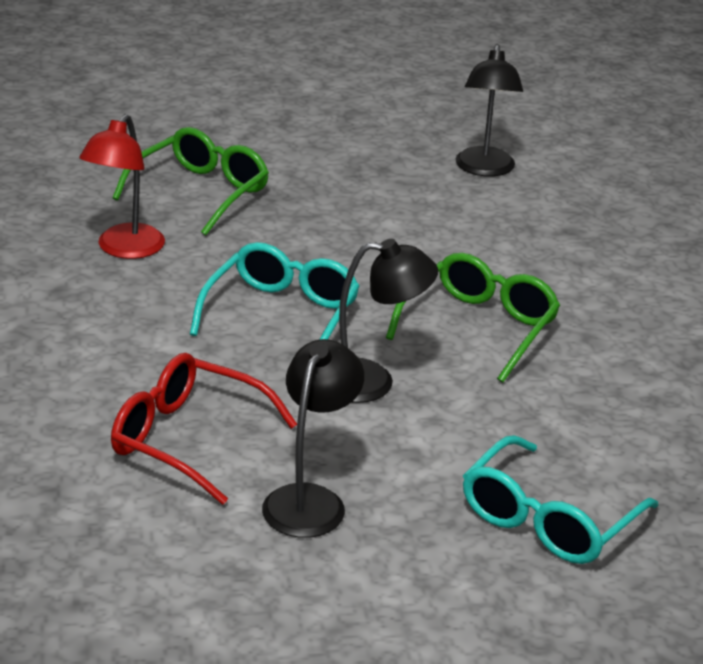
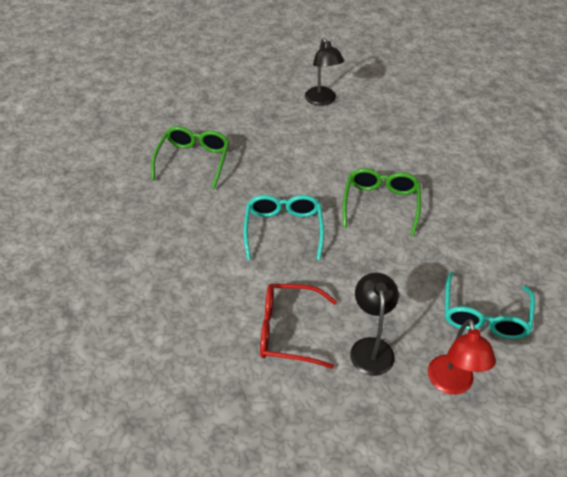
camera: 20 degrees left, 15 degrees up
(124, 249) = (178, 213): red lamp -> red lamp (452, 384)
(372, 382) = (353, 258): black lamp -> none

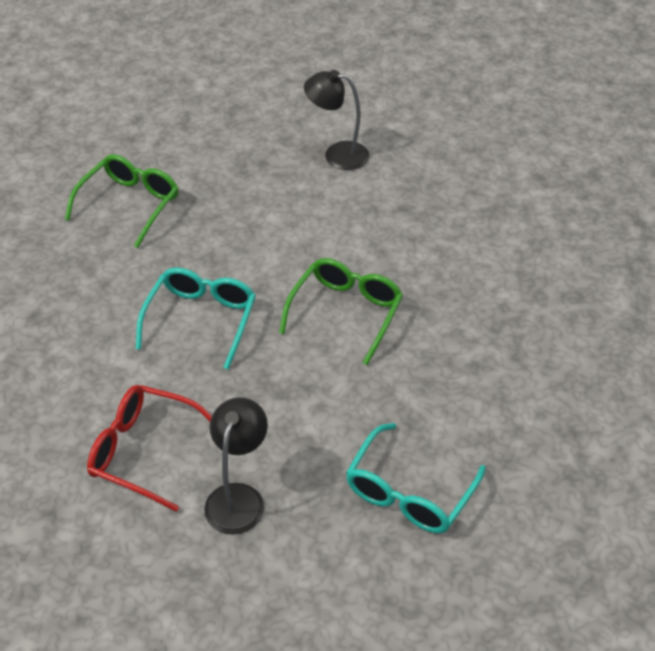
camera: 15 degrees right, 0 degrees up
(322, 100) = (337, 154): black lamp -> black lamp turned 105 degrees clockwise
(452, 384) = (320, 569): red lamp -> none

